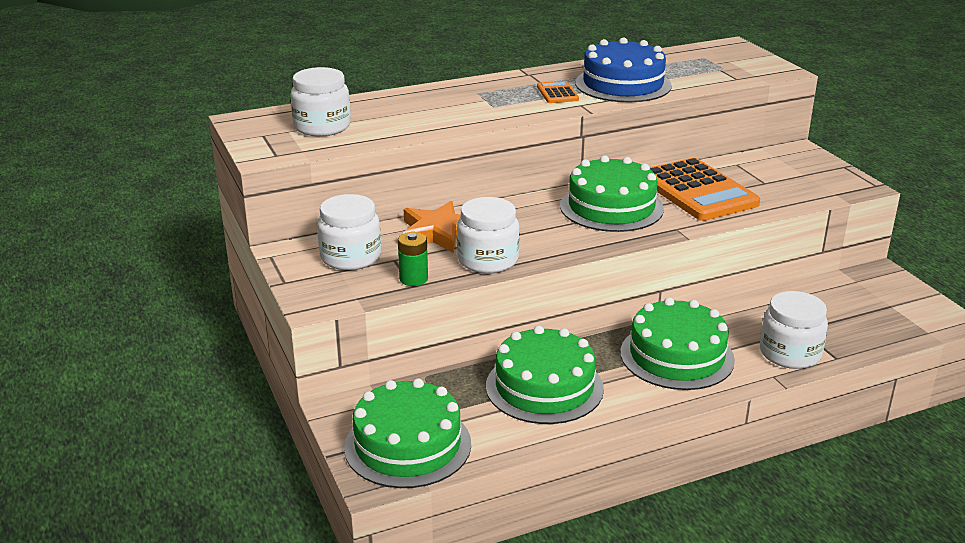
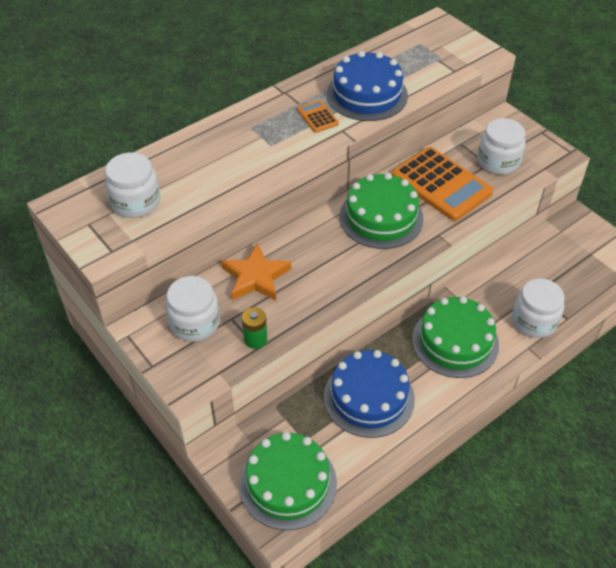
camera: 15 degrees left, 20 degrees up
(488, 260) = (306, 304): white jar -> white jar (498, 162)
(544, 387) = (369, 397): green cake -> blue cake

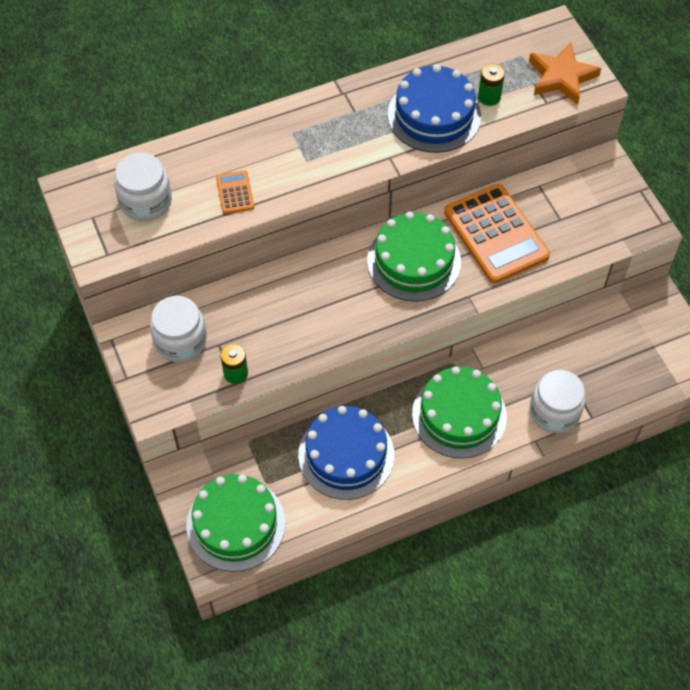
camera: 15 degrees right, 10 degrees up
(255, 277) = (257, 303): orange star -> orange star (561, 77)
(317, 117) = (369, 134): orange calculator -> orange calculator (235, 192)
(406, 75) = (489, 97): none -> green battery
(498, 162) = (572, 219): white jar -> none

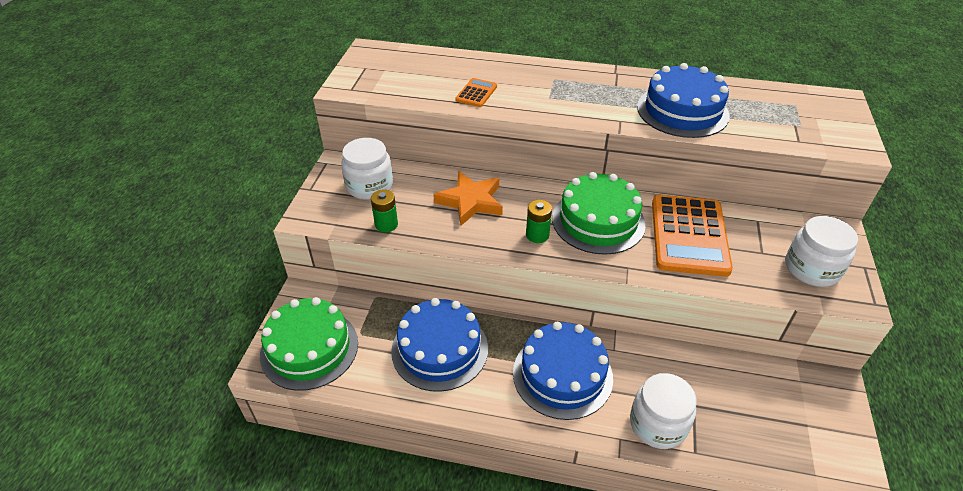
camera: 35 degrees right, 15 degrees down
(146, 201) = (409, 74): white jar -> white jar (811, 269)
(459, 415) = (562, 374): green cake -> blue cake
(489, 97) = (743, 118): green battery -> green battery (537, 235)
(561, 77) = (826, 130): orange star -> orange star (470, 201)

